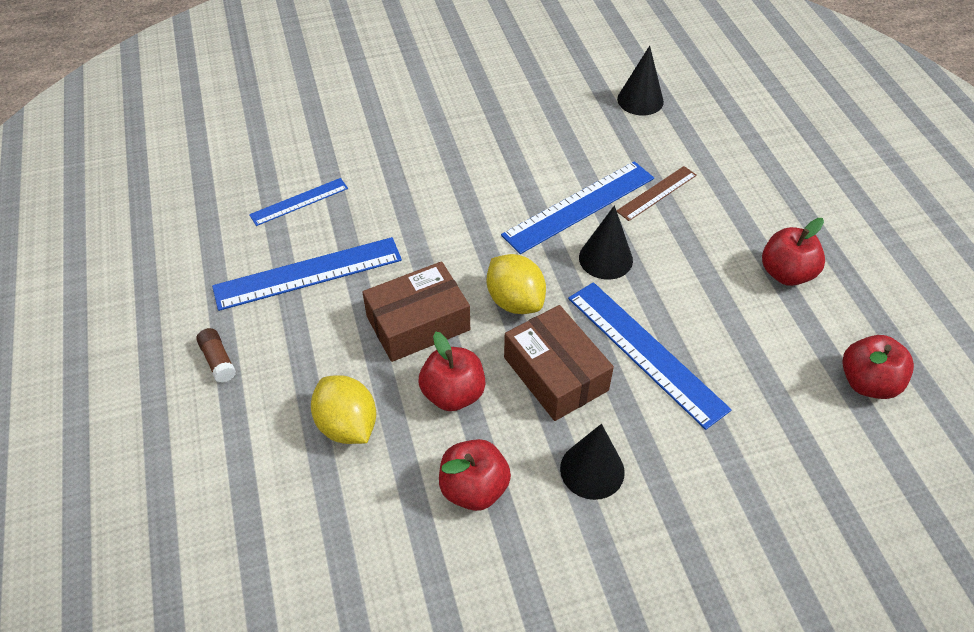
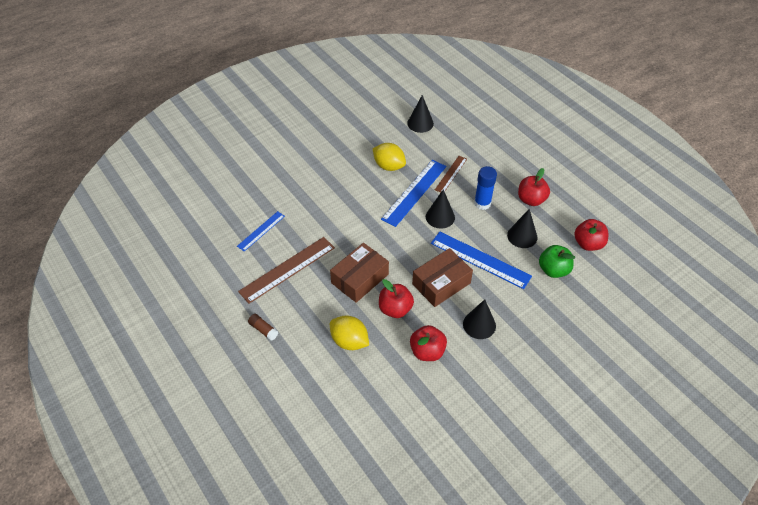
camera: 20 degrees left, 0 degrees up
(308, 273) = (287, 269): blue ruler -> brown ruler
(515, 301) = (404, 252): yellow lemon -> yellow lemon (389, 166)
(555, 374) = (441, 283): brown box -> brown box turned 75 degrees counterclockwise
(692, 256) = (482, 203): none -> blue glue stick
(742, 332) = (522, 236): none -> black cone
(778, 411) = (553, 270): none -> green apple

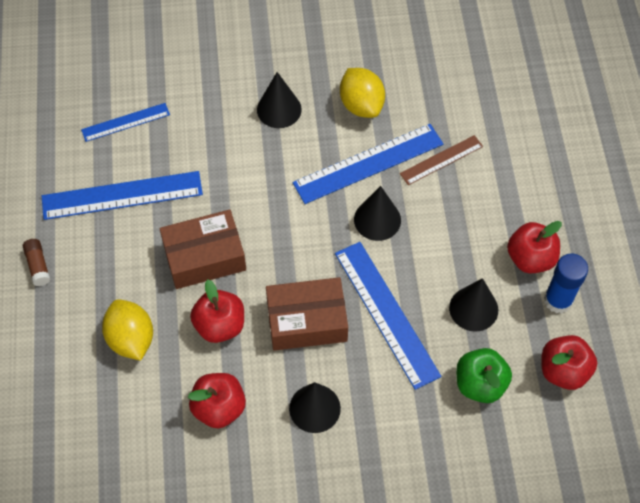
camera: 30 degrees right, 10 degrees up
(287, 269) = (122, 195): brown ruler -> blue ruler
(420, 123) = (455, 56): black cone -> black cone (279, 109)
(482, 203) = (453, 228): blue glue stick -> blue glue stick (558, 300)

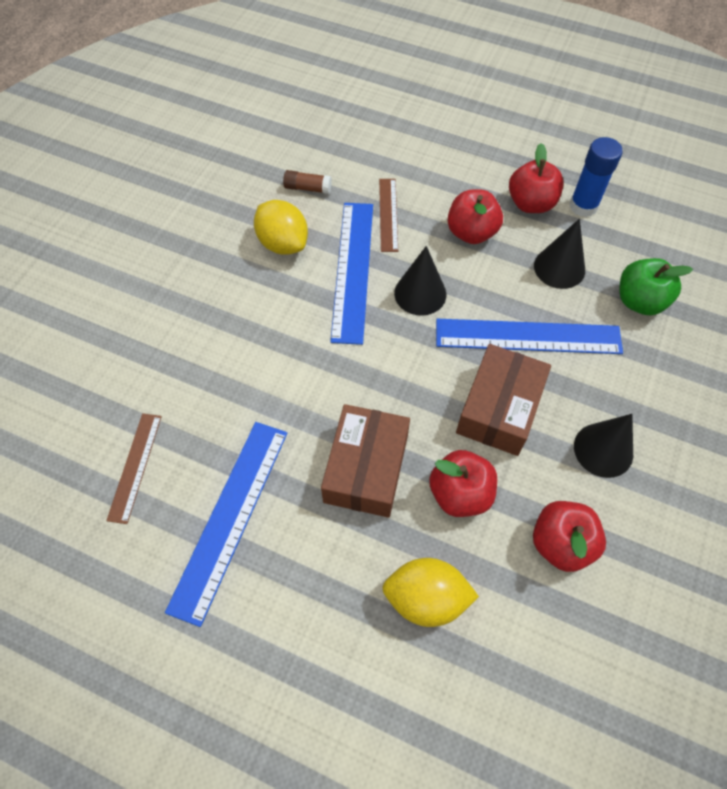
camera: 60 degrees left, 0 degrees up
(38, 265) = (261, 665): brown glue stick -> brown glue stick (307, 188)
(125, 122) = (135, 466): blue ruler -> brown ruler
(279, 109) = (235, 312): black cone -> none
(361, 105) = (283, 243): yellow lemon -> yellow lemon turned 45 degrees clockwise
(563, 371) = (654, 236): red apple -> red apple (471, 232)

